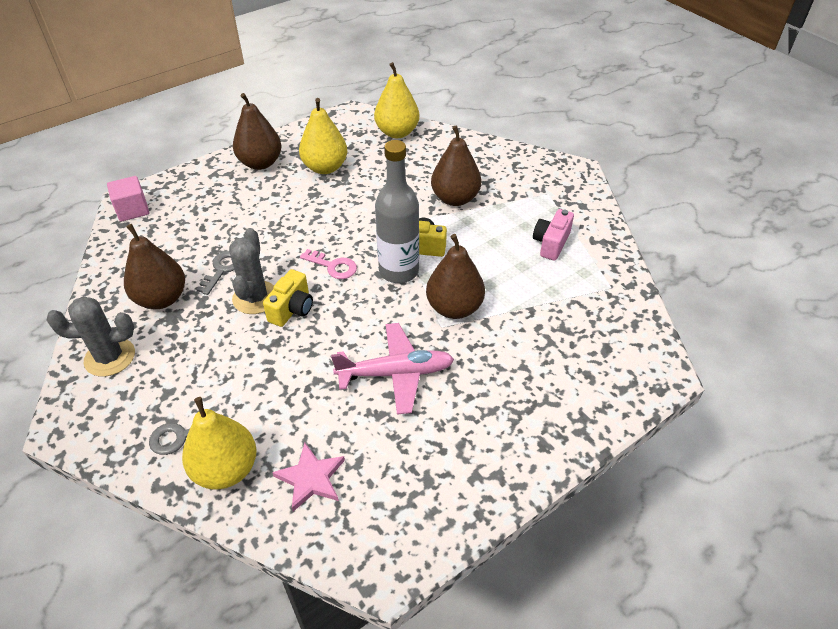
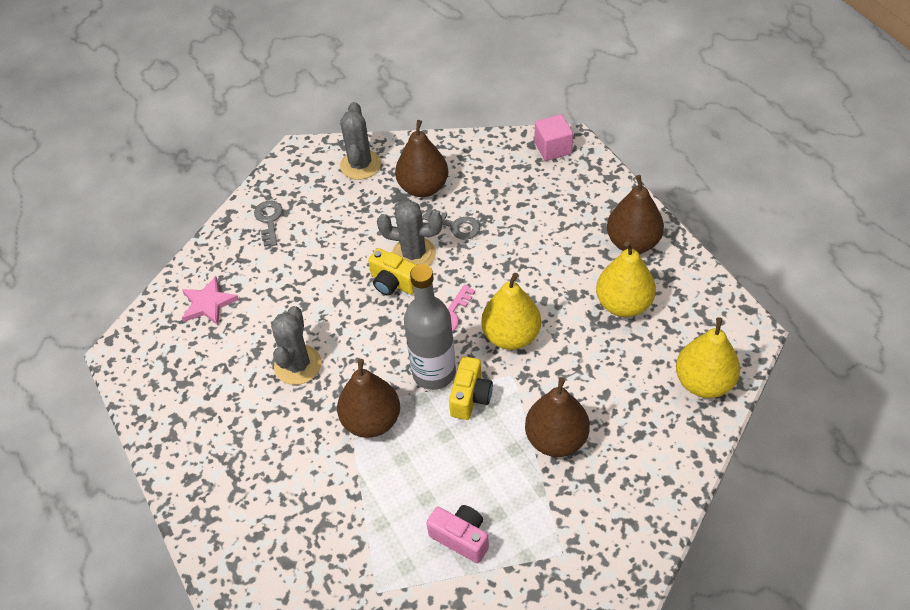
camera: 100 degrees right, 5 degrees up
(226, 469) = (232, 250): yellow pear -> yellow pear (511, 336)
(396, 373) = (298, 365): pink plane -> grey cactus

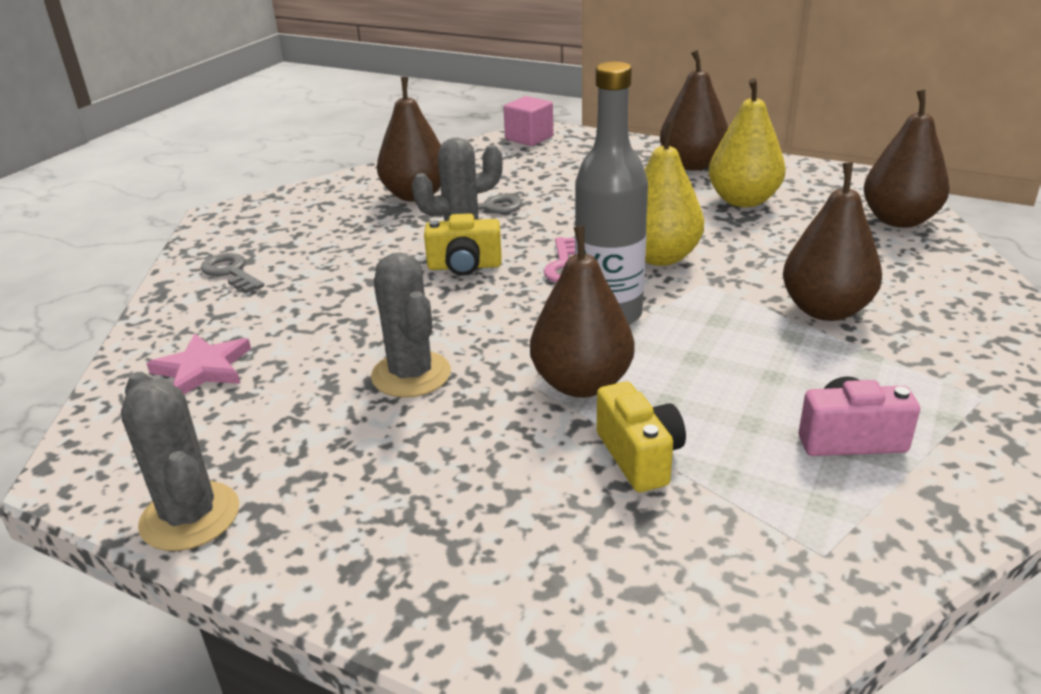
camera: 35 degrees left, 20 degrees down
(360, 165) = (316, 202): grey cactus -> grey cactus (190, 516)
(470, 397) = (680, 316): yellow camera -> yellow camera (639, 456)
(704, 382) = (899, 220): yellow pear -> brown pear

